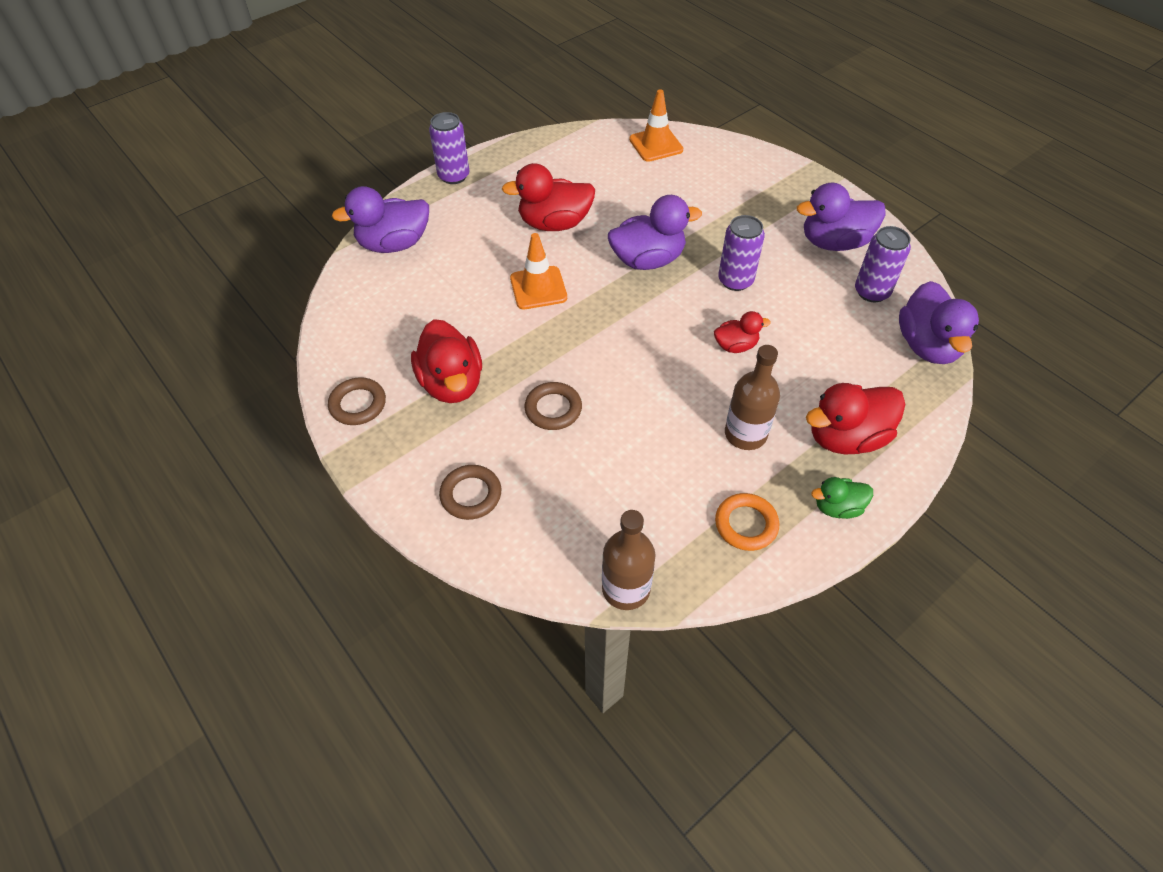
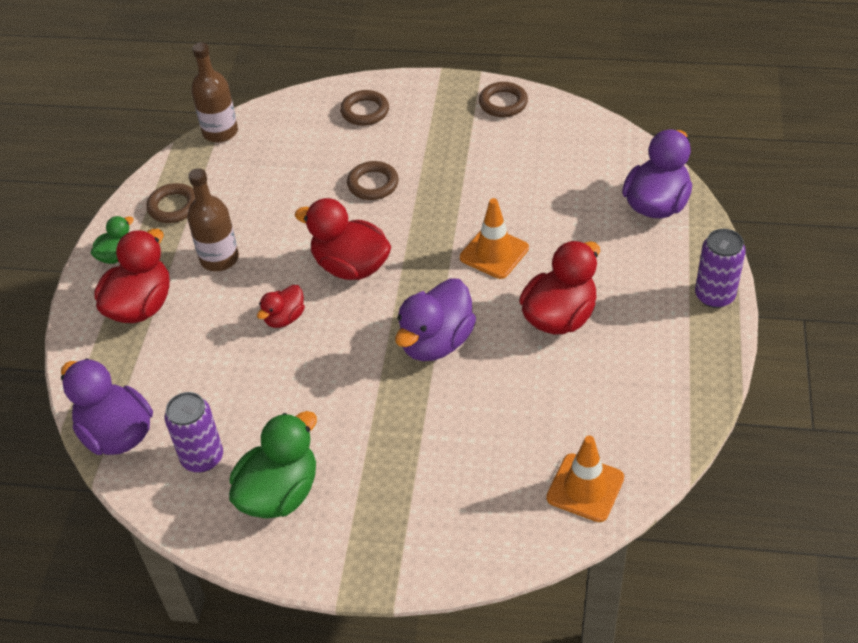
camera: 140 degrees right, 5 degrees down
(452, 383) = (462, 152): red duck -> red duck (350, 266)
(735, 280) = (338, 378): purple can -> none
(746, 524) = (173, 206): orange ring -> brown ring
(834, 242) = (279, 493): purple duck -> green duck

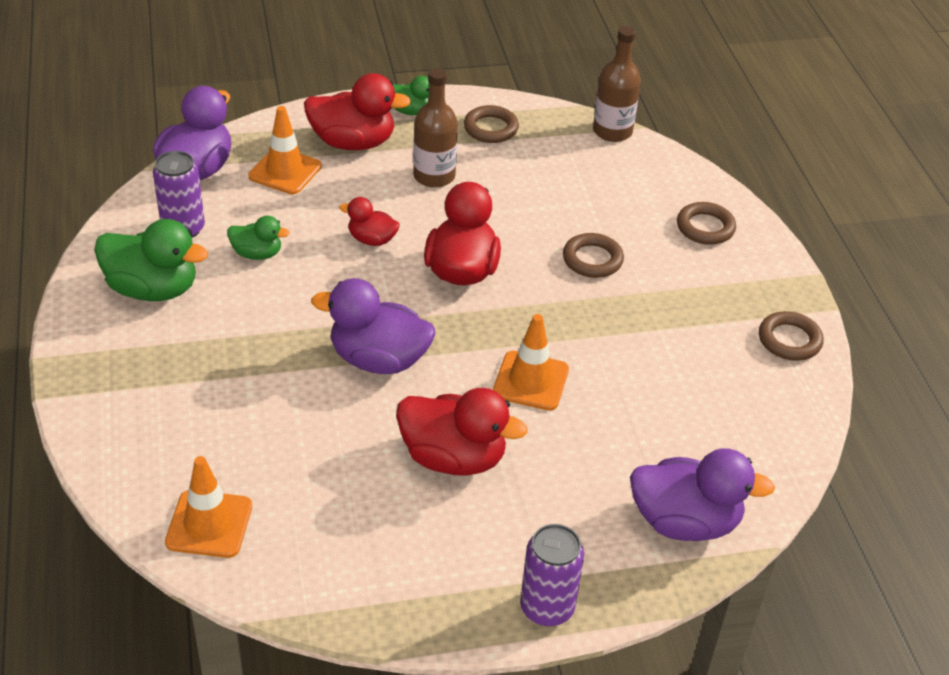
camera: 65 degrees right, 5 degrees down
(156, 364) = (285, 171): none -> orange traffic cone
(265, 404) = (257, 254): none -> green duck

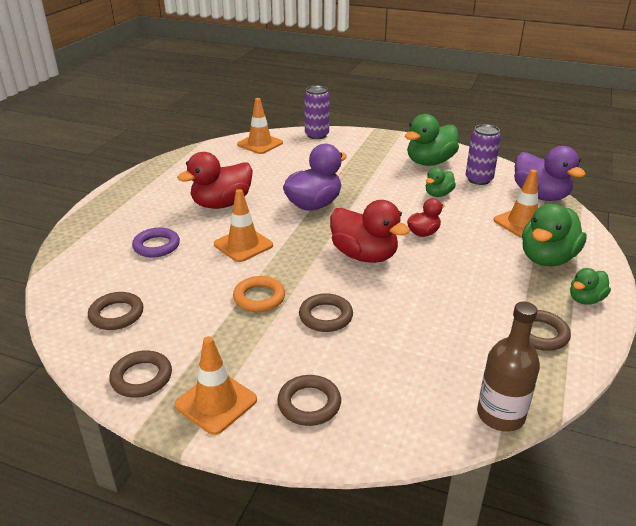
camera: 125 degrees right, 10 degrees down
(353, 143) = (547, 258): red duck -> green duck
(434, 176) = (482, 280): brown bottle -> none
(547, 607) = (110, 198): purple can -> purple can (317, 135)
(607, 463) = (156, 246): none -> purple ring
(611, 318) = (259, 297): none -> orange ring
(685, 522) = (88, 254): purple duck -> none
(744, 414) = (116, 314): none -> brown ring
(761, 279) = (216, 402): none -> orange traffic cone

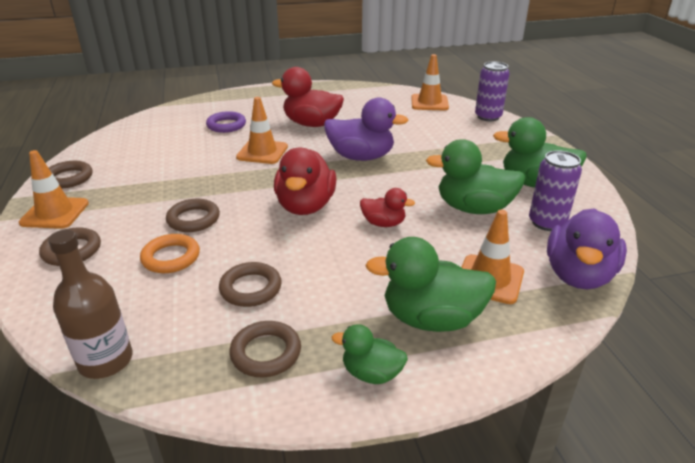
camera: 55 degrees right, 0 degrees up
(116, 314) = (132, 145): brown ring -> brown ring (251, 288)
(259, 297) = (195, 183): orange ring -> orange ring (171, 257)
(438, 194) = (473, 208): green duck -> green duck, size x1.82

